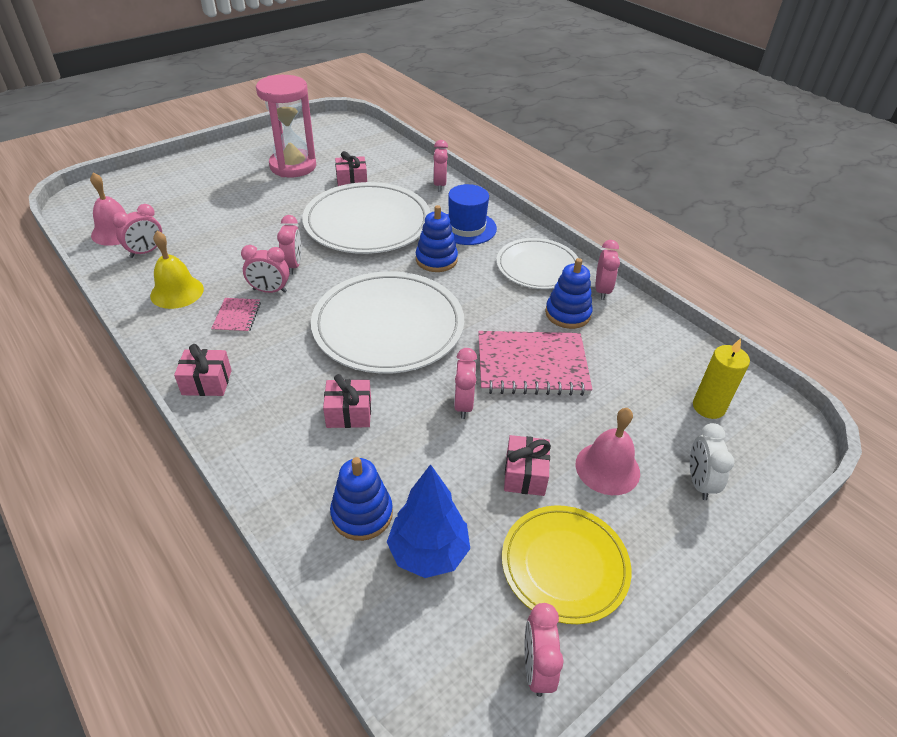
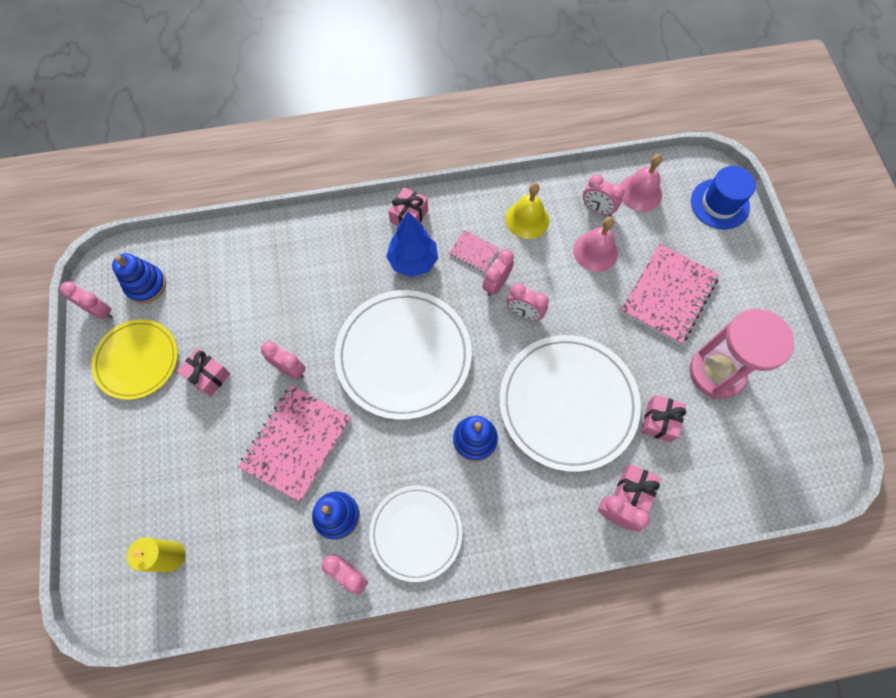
camera: 120 degrees right, 25 degrees up
(146, 252) = (597, 209): pink clock -> pink clock turned 45 degrees counterclockwise
(231, 197) = (668, 295): none -> pink notebook
(349, 413) = (328, 291): pink gift -> pink gift (632, 491)
(362, 514) = (245, 268): blue stacking toy -> blue stacking toy (146, 285)
(428, 553) = (196, 292): blue tree -> blue tree (413, 261)
(466, 228) = (515, 499): blue hat -> blue hat (719, 204)
(607, 468) = (176, 433): pink bell -> pink bell (595, 251)
(699, 482) = (124, 489): white clock -> none

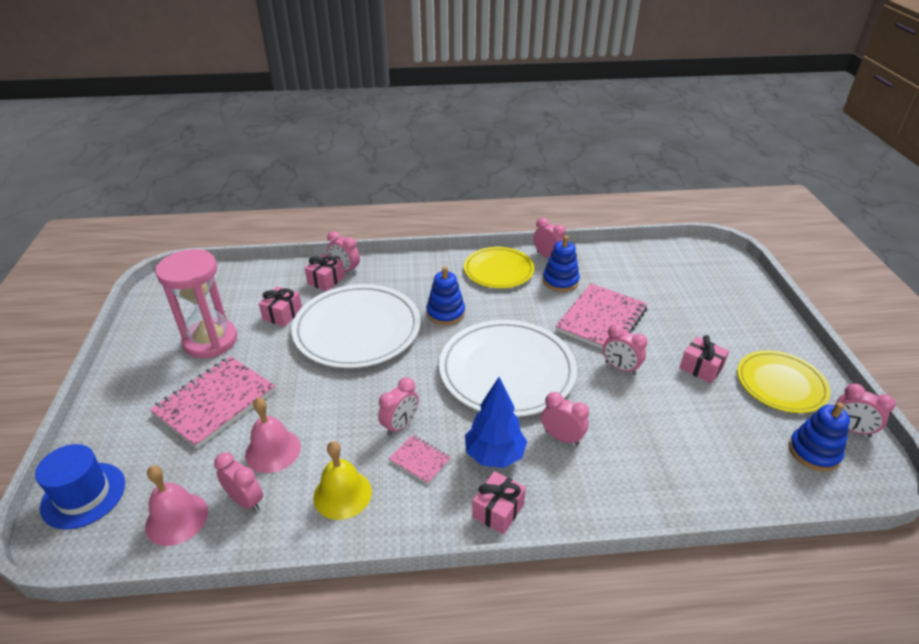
camera: 175 degrees left, 30 degrees down
(171, 556) = (682, 270): yellow candle -> none
(416, 533) = (498, 270): white plate -> yellow plate
(524, 313) = (376, 397): pink clock -> pink clock (562, 437)

